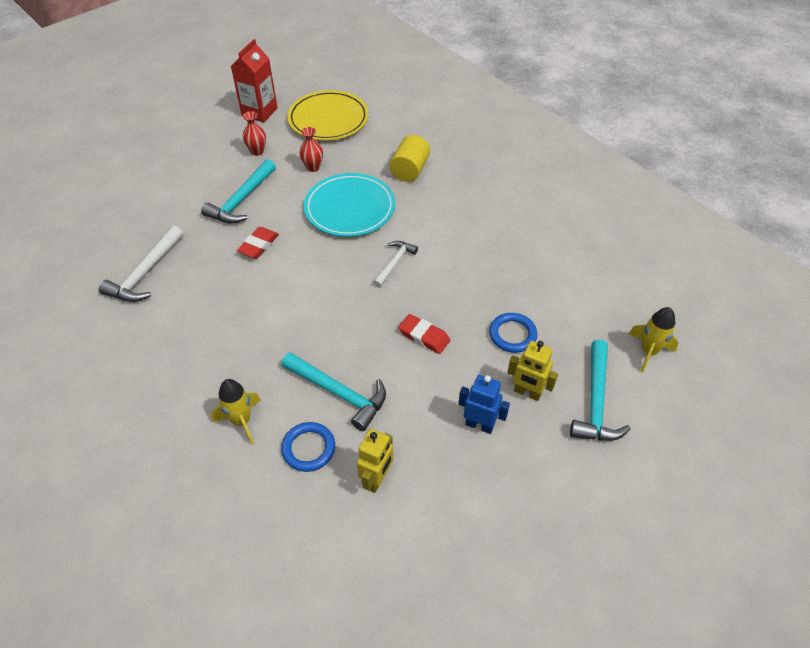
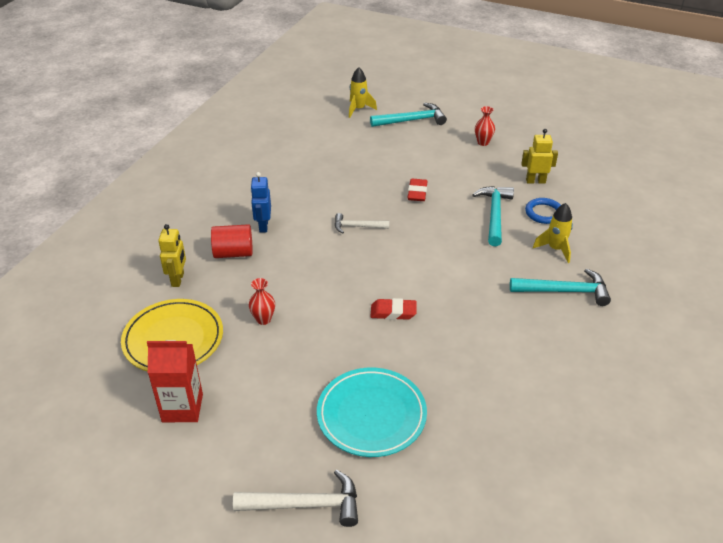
camera: 115 degrees left, 10 degrees down
(145, 273) = (482, 374): white hammer -> white hammer (305, 504)
(241, 200) = (343, 352): turquoise hammer -> turquoise hammer (564, 291)
(257, 151) = (259, 375): red vase -> red vase (483, 142)
(350, 208) = (309, 273): turquoise plate -> turquoise plate (371, 415)
(409, 170) = (233, 253): yellow cylinder -> red cylinder
(479, 425) = (465, 155): blue robot -> blue robot (263, 226)
(512, 334) = (385, 158): blue ring -> none
(527, 393) = (426, 144): yellow robot -> yellow robot (178, 279)

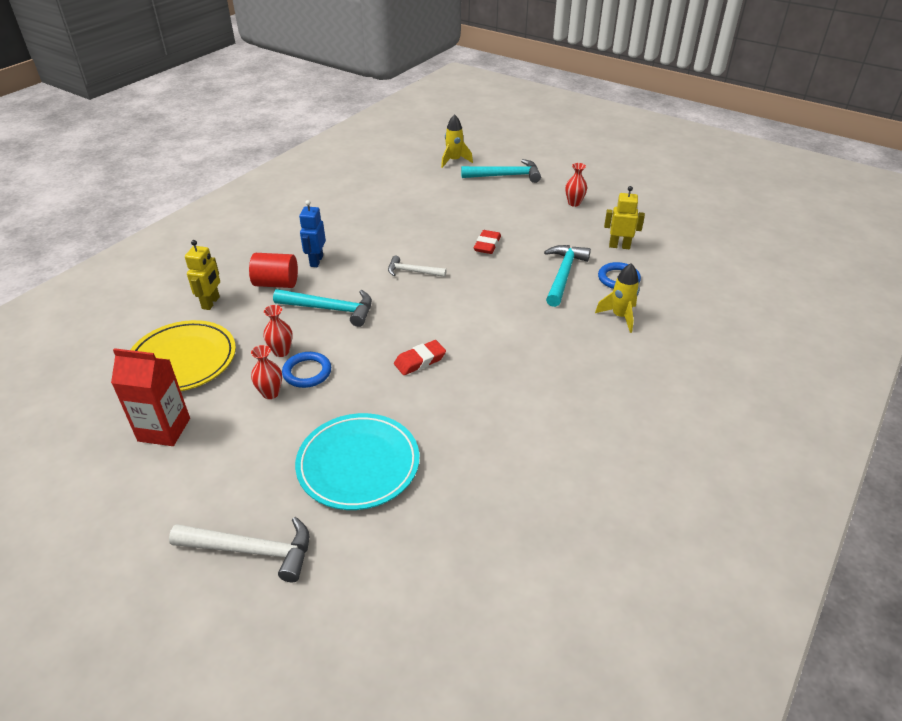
camera: 10 degrees right, 0 degrees up
(268, 360) = (270, 393): none -> red vase
(294, 336) = (307, 372): none -> blue ring
(393, 312) = (420, 361): red eraser -> red eraser turned 45 degrees counterclockwise
(564, 291) = (617, 361): turquoise hammer -> turquoise hammer (330, 309)

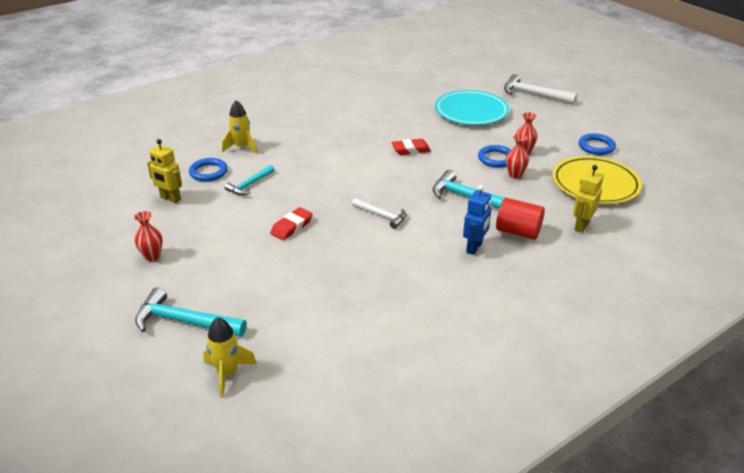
camera: 160 degrees left, 5 degrees down
(164, 430) = (596, 146): red carton -> blue ring
(563, 275) = (249, 185): turquoise hammer -> turquoise hammer, size x0.63

